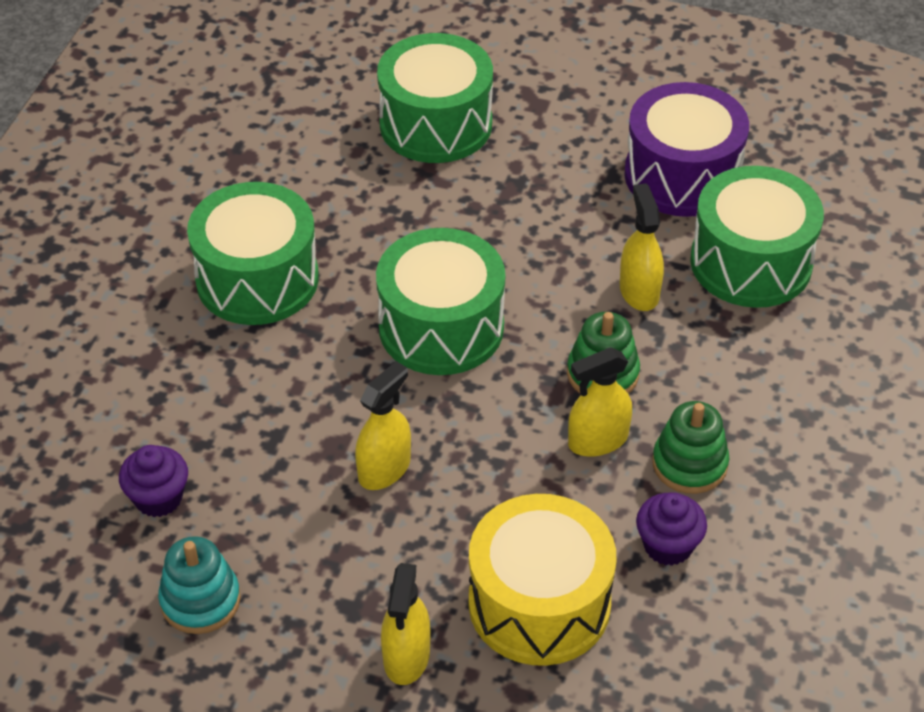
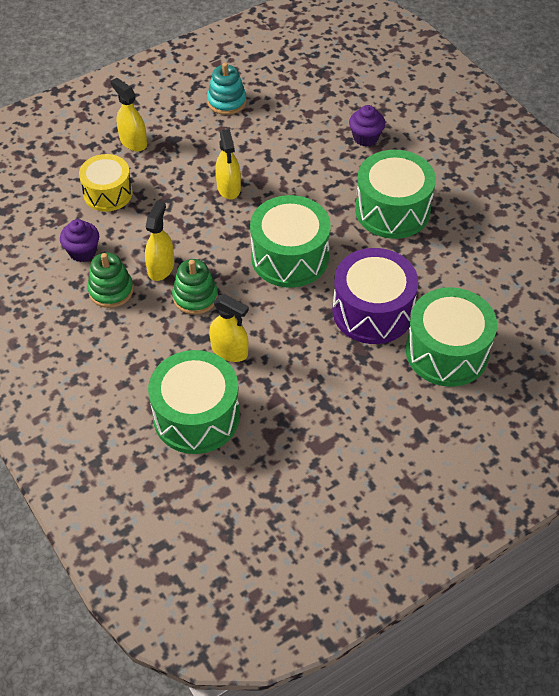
camera: 130 degrees right, 5 degrees up
(158, 498) = (291, 114): purple cupcake -> purple cupcake (365, 138)
(539, 603) = (108, 193): yellow drum -> yellow drum, size x0.66
(682, 175) = (292, 438): purple drum -> purple drum (372, 311)

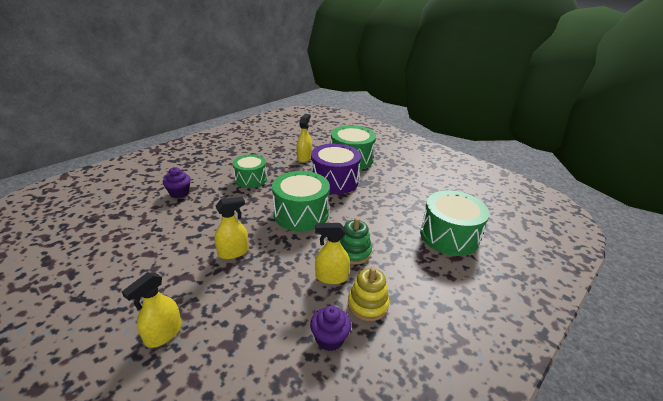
camera: 105 degrees left, 20 degrees down
(108, 193) = (245, 338): yellow drum -> none
(111, 290) = (367, 305): green stacking toy -> yellow stacking toy
(227, 102) = (114, 270): turquoise stacking toy -> none
(229, 351) = (391, 229): yellow spray bottle -> yellow spray bottle (304, 157)
(392, 210) = (251, 179): green drum -> green drum, size x0.66

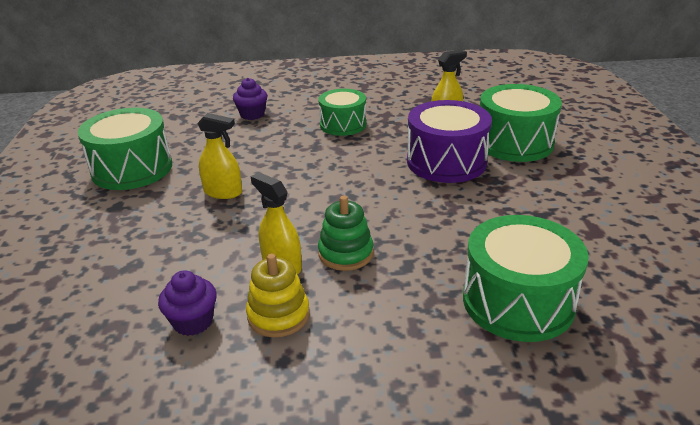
camera: 45 degrees right, 0 degrees up
(163, 334) = (81, 233): yellow spray bottle -> none
(301, 214) = (346, 184): green drum -> green drum (132, 169)

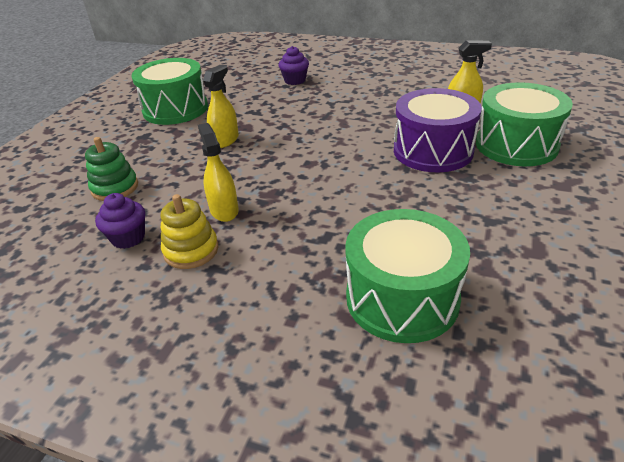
camera: 25 degrees right, 5 degrees up
(223, 192) = (225, 140): yellow spray bottle -> yellow spray bottle turned 105 degrees counterclockwise
(343, 125) = (363, 101): green drum -> none
(346, 253) = (281, 213): green stacking toy -> green stacking toy (115, 188)

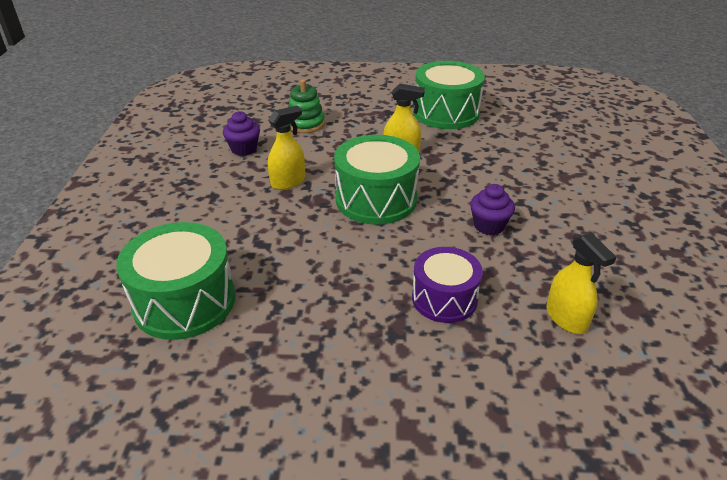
camera: 70 degrees right, 0 degrees up
(191, 250) = (233, 180): yellow stacking toy -> none
(295, 80) = (561, 166): purple cupcake -> purple cupcake (489, 226)
(433, 151) = (444, 298): purple drum -> purple drum, size x0.66
(516, 145) = (497, 379): green drum -> green drum (376, 199)

